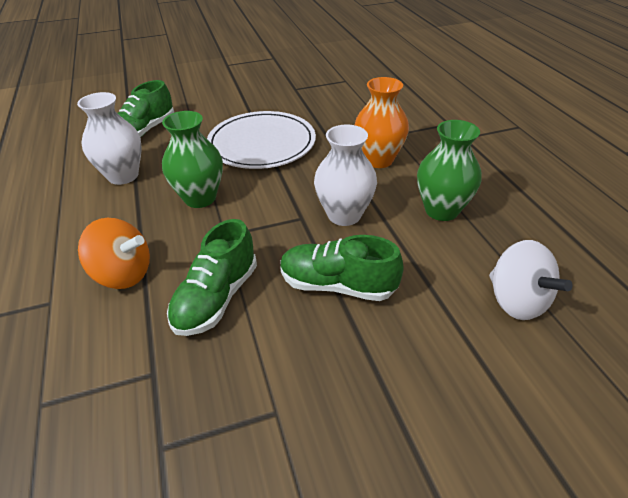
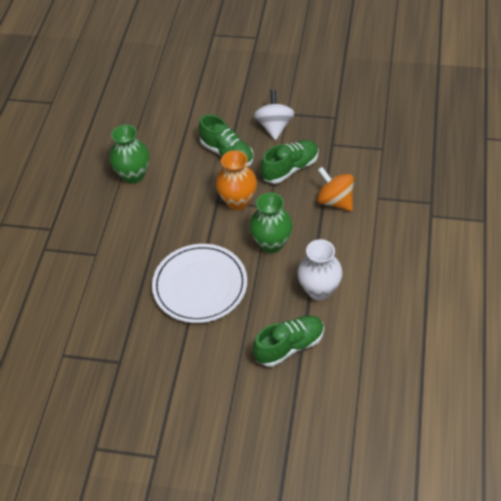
camera: 150 degrees left, 10 degrees up
(344, 215) = (191, 193): white vase -> none
(378, 160) = (131, 231): orange vase -> orange vase (238, 201)
(516, 301) = (153, 116): white spinning top -> white spinning top (274, 126)

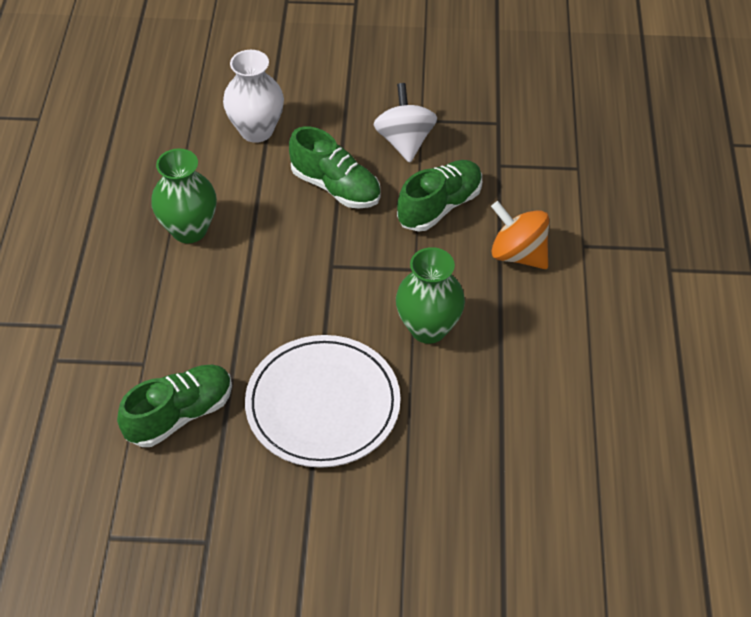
camera: 10 degrees left, 0 degrees up
(238, 201) = (364, 263): orange vase -> none
(289, 346) = (482, 495): green shoe -> green shoe (180, 414)
(319, 290) = (515, 399): white vase -> white vase (256, 130)

